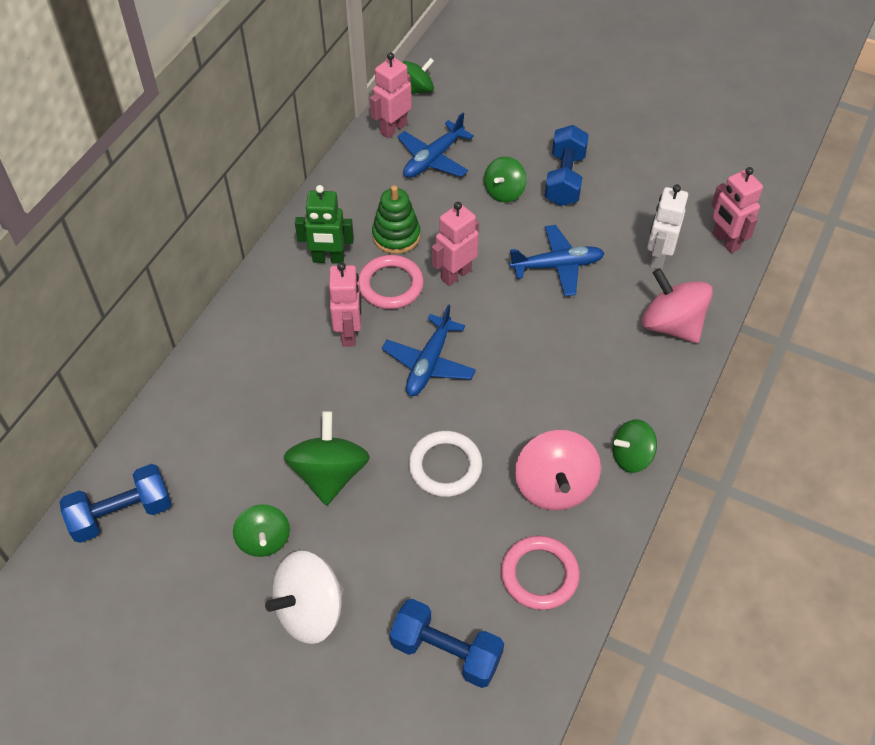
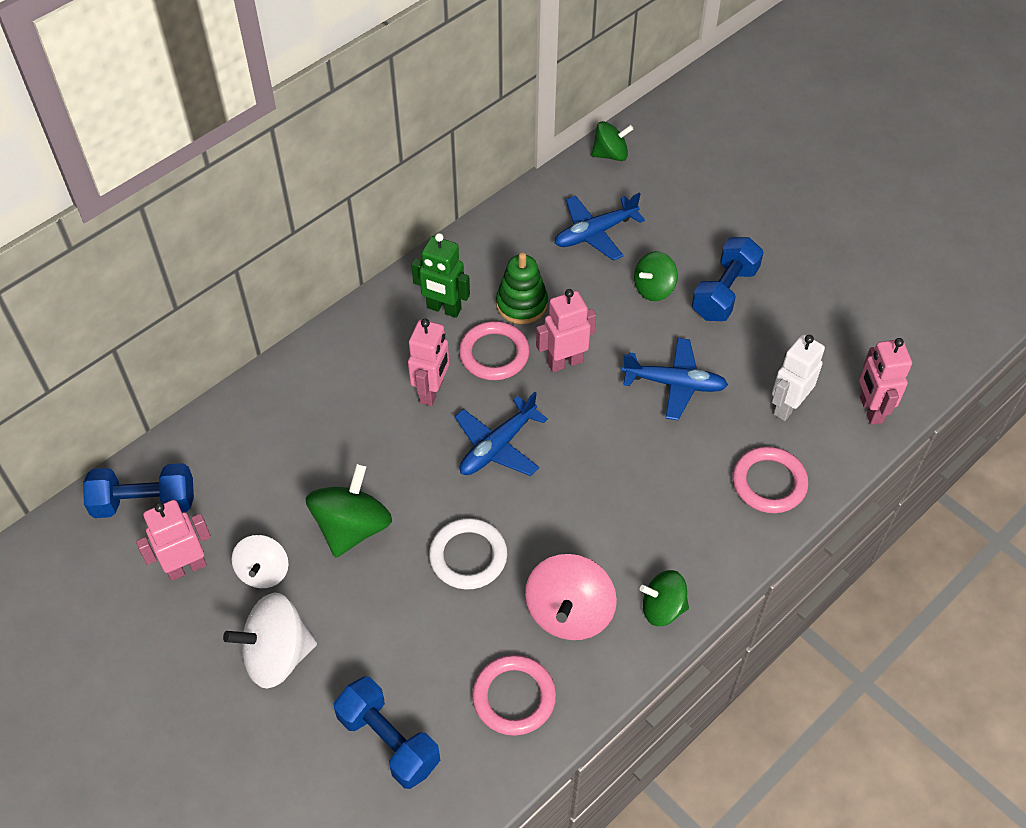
camera: 20 degrees right, 0 degrees up
(264, 540) = (263, 572): green spinning top -> white spinning top
(393, 128) = (567, 190): pink robot -> pink robot (186, 567)
(671, 325) = (769, 483): pink spinning top -> pink ring

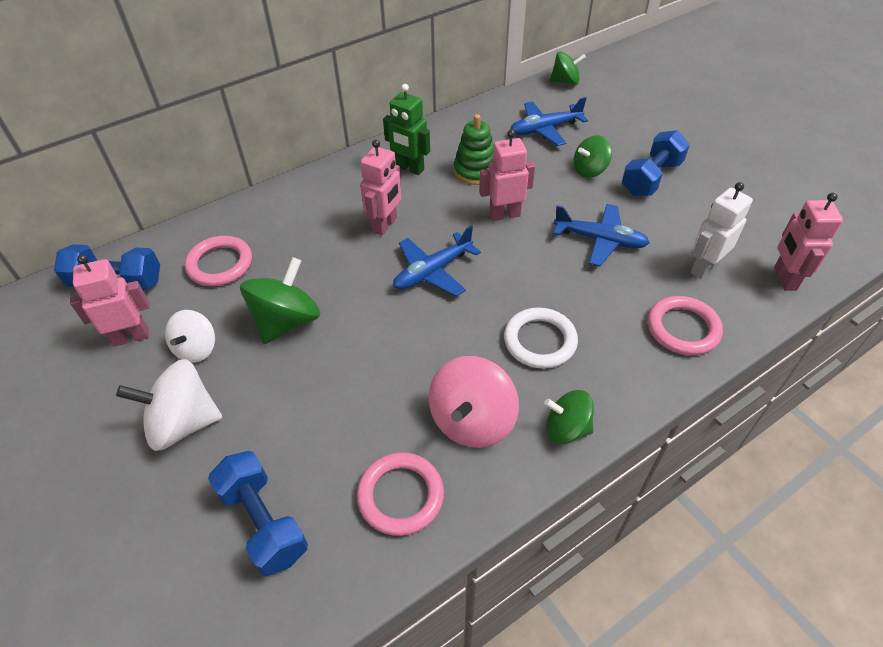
camera: 10 degrees right, 5 degrees down
(468, 556) = (385, 358): white ring -> white ring (540, 341)
(494, 354) = (444, 203): pink ring -> pink ring (220, 264)

